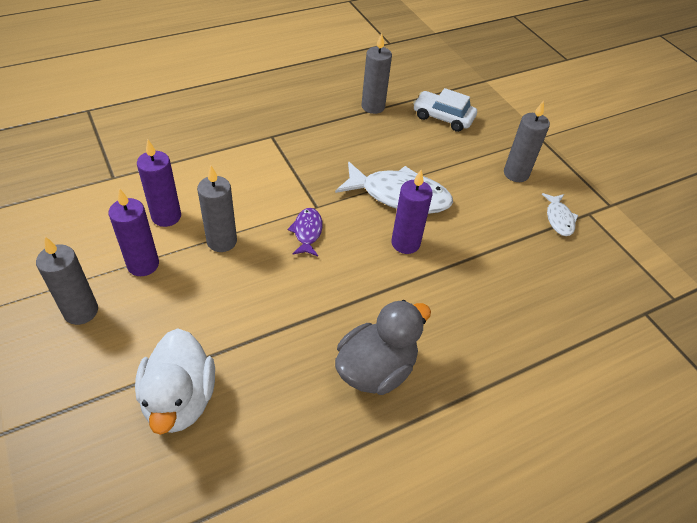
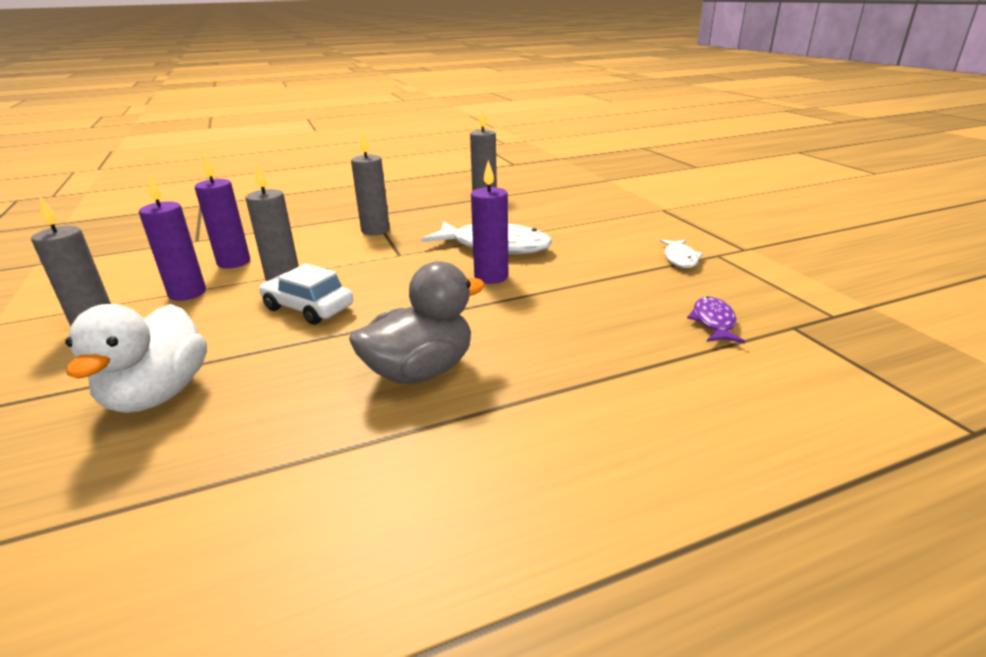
camera: 10 degrees right, 20 degrees down
(307, 232) = (381, 270): purple fish -> purple fish (713, 322)
(443, 117) = (557, 200): white car -> white car (308, 308)
(516, 174) = (632, 231): grey candle -> grey candle (375, 230)

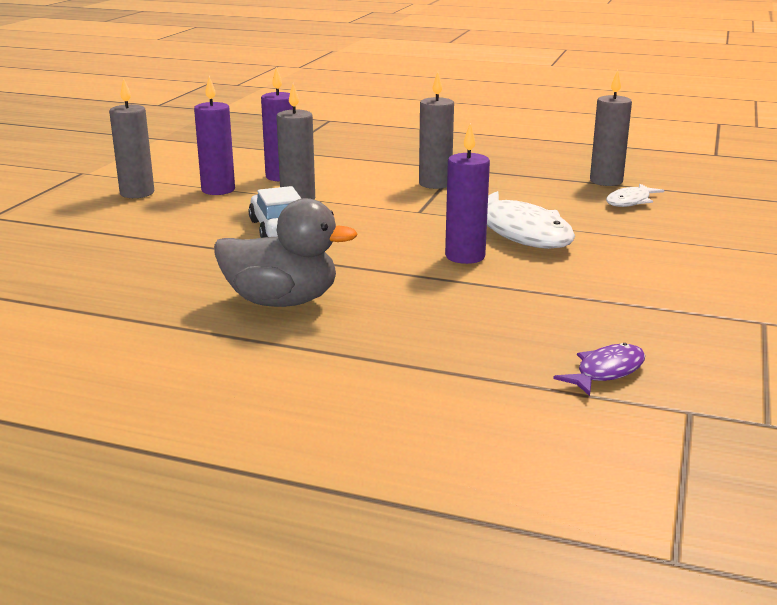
camera: 40 degrees right, 5 degrees down
(158, 394) = (112, 249): white duck -> none
(680, 259) = (704, 309): white fish -> white fish (630, 201)

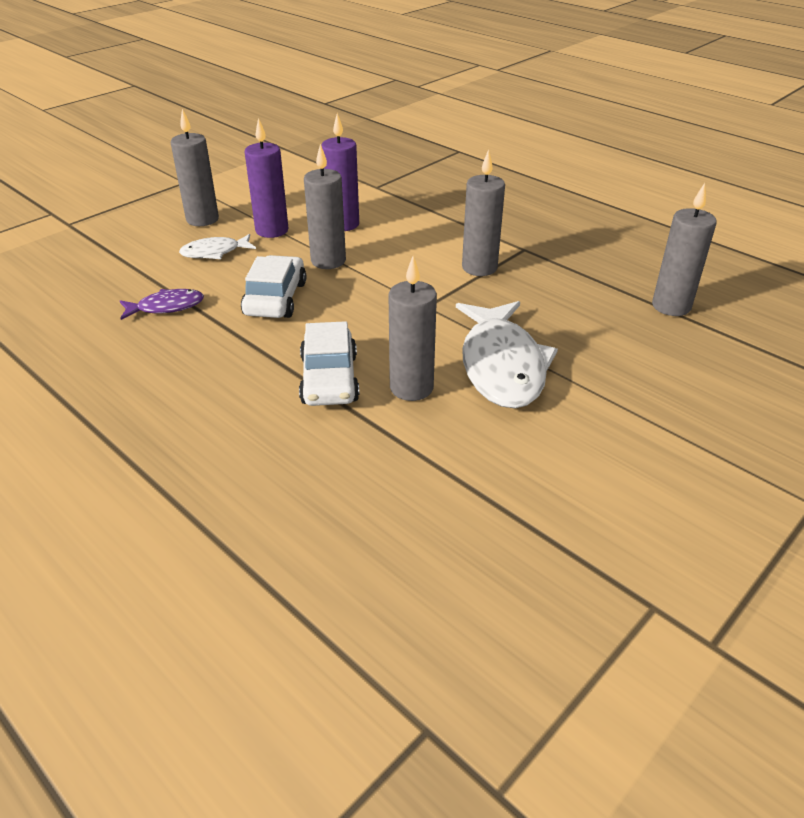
camera: 25 degrees right, 15 degrees up
(282, 301) = (186, 403): grey duck -> none
(391, 264) = (329, 379): none -> white car
(465, 256) = (411, 388): purple candle -> grey candle
(606, 371) = (394, 624): purple fish -> purple fish (166, 307)
(630, 201) = (670, 347): white fish -> white fish (214, 252)

